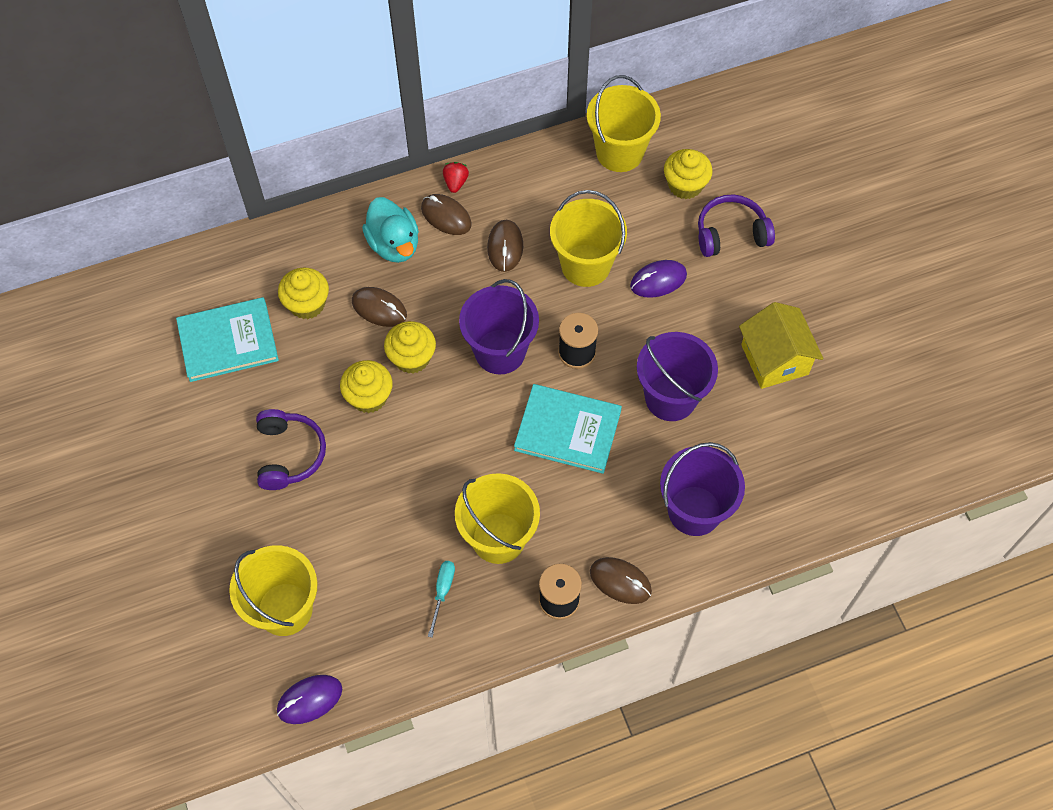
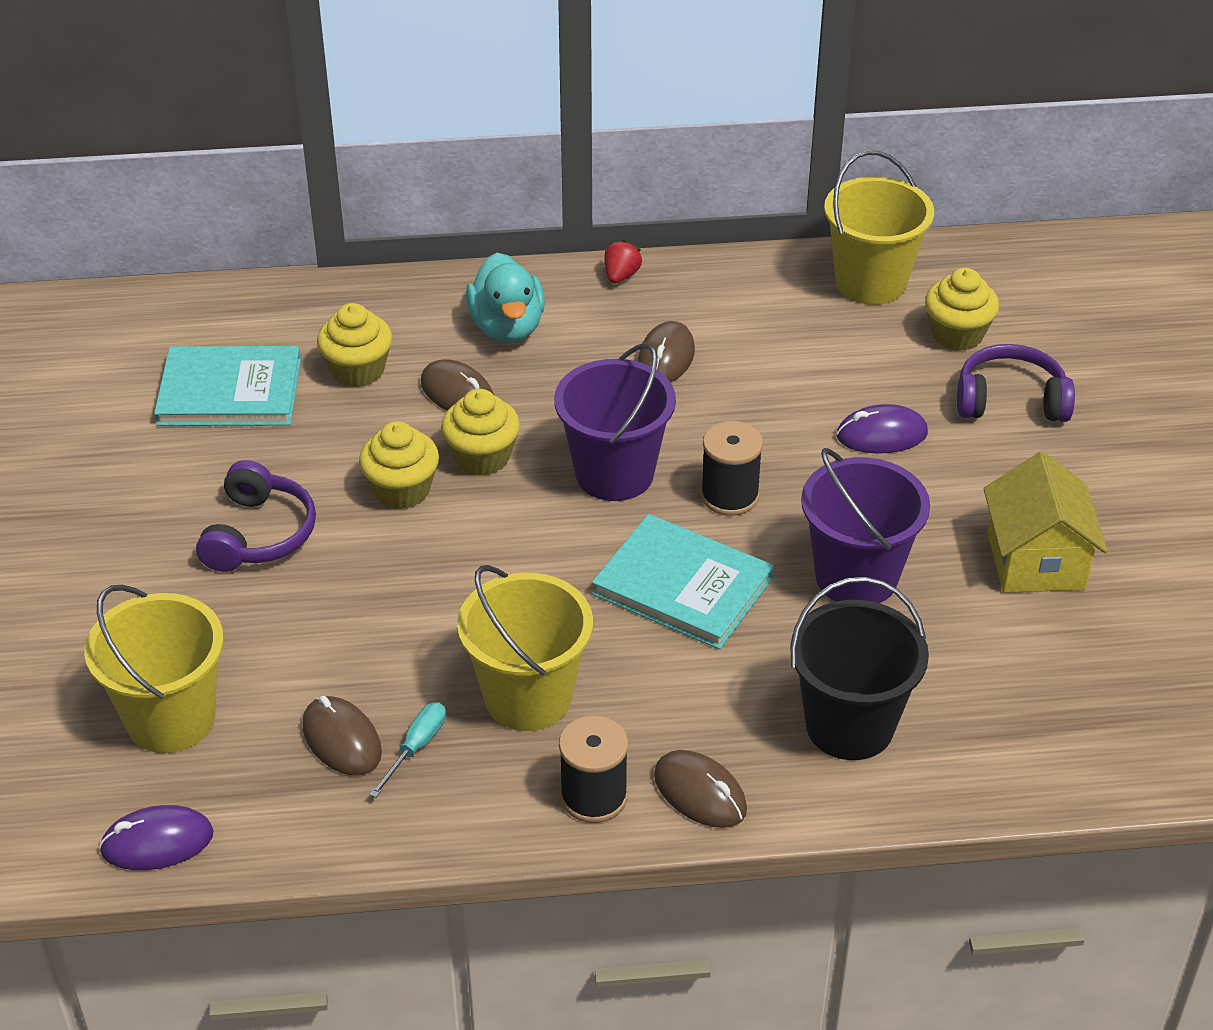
camera: 15 degrees right, 20 degrees down
(446, 216) = (593, 310): brown mouse -> brown mouse (342, 740)
(585, 265) = (777, 398): yellow bucket -> none
(694, 510) = (849, 725): purple bucket -> black bucket

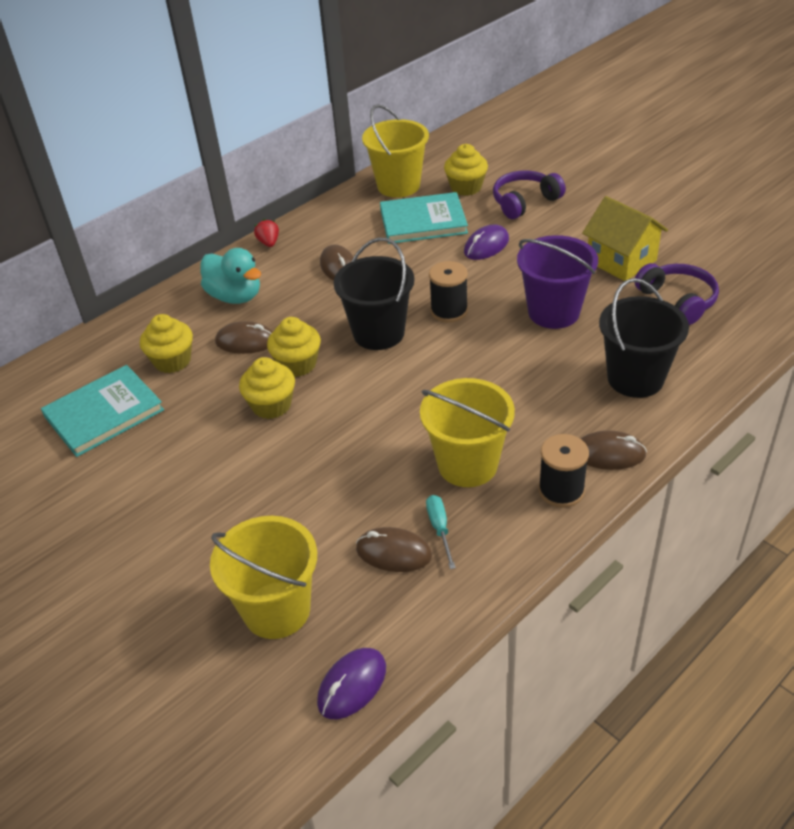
camera: 35 degrees left, 0 degrees up
(258, 534) = (212, 477): purple headphones -> purple headphones (677, 301)
(614, 474) = (379, 333): purple bucket -> black bucket
(683, 586) = (478, 364): turquoise book -> turquoise book (423, 221)

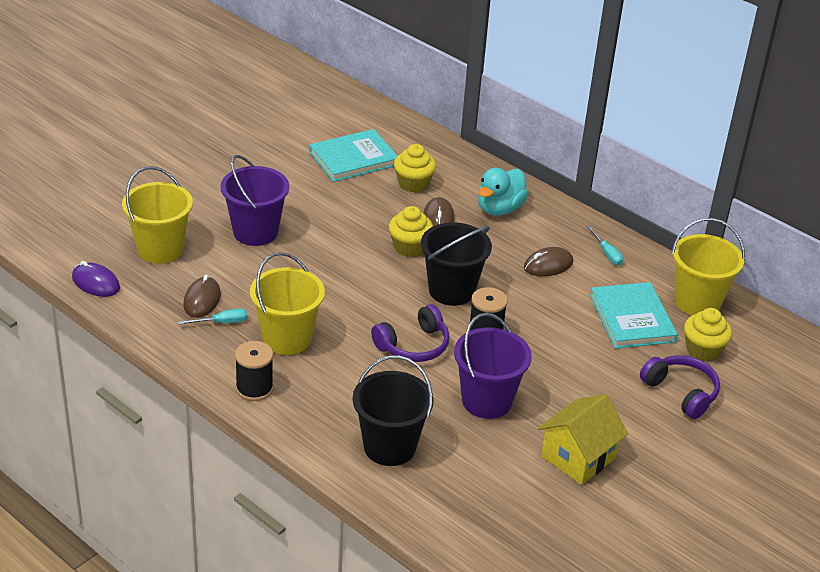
camera: 80 degrees right, 5 degrees down
(104, 413) = (353, 158): turquoise book -> turquoise book turned 75 degrees counterclockwise
(249, 504) = (255, 232): none -> purple bucket
(269, 243) = (582, 222): red strawberry -> none
(271, 405) = (360, 236): yellow cupcake -> none
(323, 230) = (607, 254): none -> turquoise screwdriver
(486, 246) = (594, 360): purple mouse -> none
(609, 454) = (293, 420): brown mouse -> none
(677, 301) = (510, 492): purple headphones -> purple headphones (413, 345)

